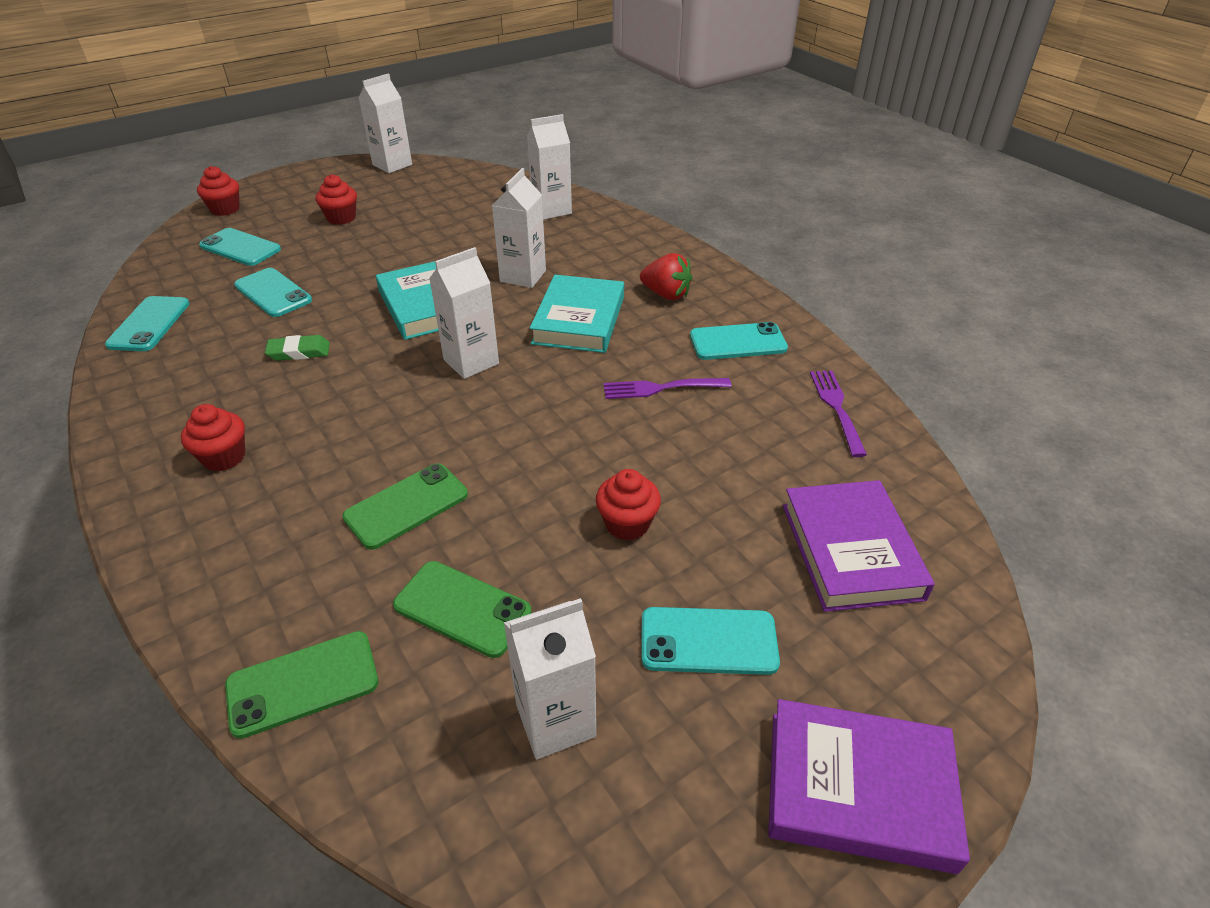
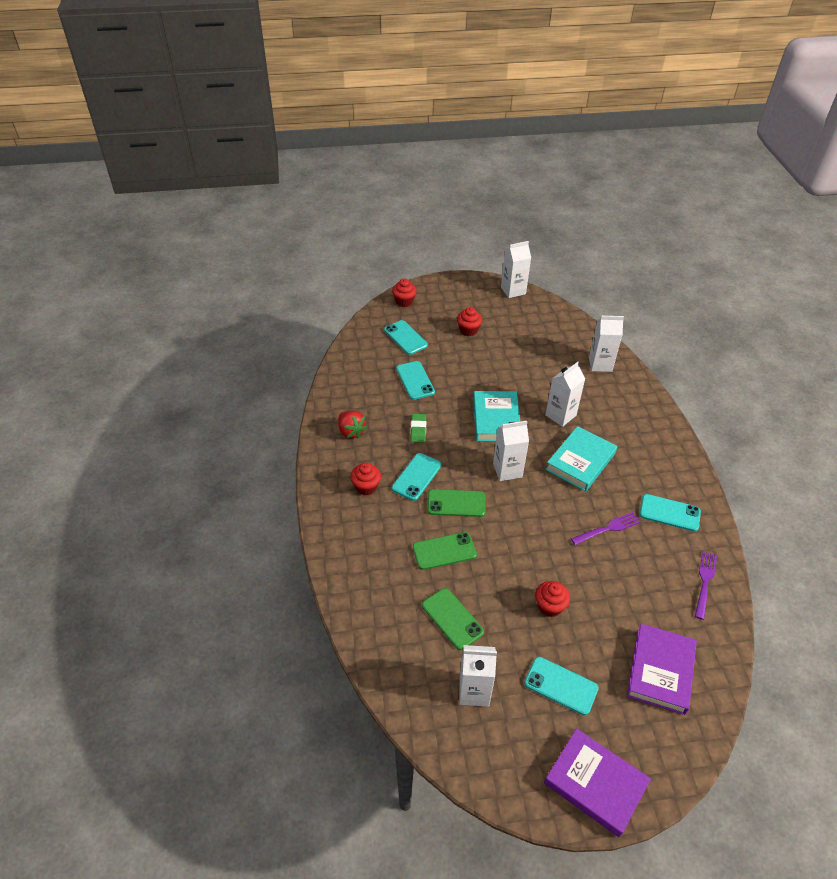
camera: 25 degrees right, 5 degrees up
(149, 324) = (347, 382): turquoise phone -> turquoise phone (416, 477)
(299, 352) = (418, 430): green eraser -> green eraser turned 75 degrees clockwise
(303, 683) = (373, 625): green phone -> green phone (456, 503)
(662, 388) = (607, 529): purple fork -> purple fork turned 135 degrees clockwise
(666, 294) = (642, 460): red strawberry -> red strawberry (351, 431)

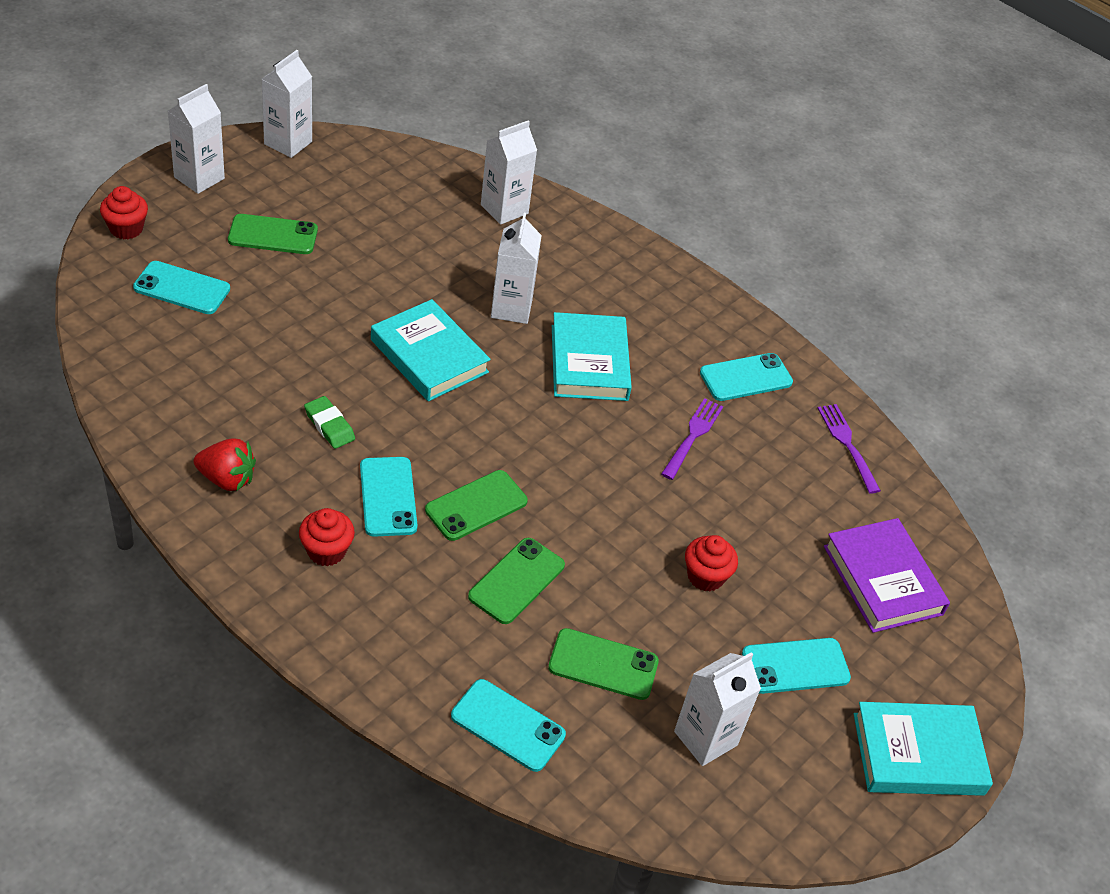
camera: 45 degrees left, 0 degrees up
(415, 380) = (258, 351): turquoise phone -> turquoise phone (508, 725)
(468, 330) = (273, 235): red cupcake -> green phone
(507, 470) = (505, 422): white carton -> white carton (199, 178)
(595, 783) = (918, 754): purple book -> turquoise book

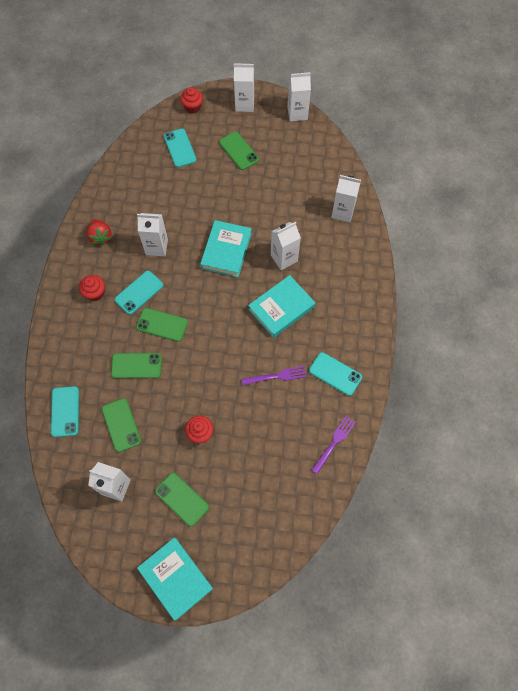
camera: 60 degrees right, 20 degrees up
(329, 425) = (156, 247): green eraser -> white carton
(795, 666) = (182, 499): turquoise phone -> green phone
(882, 580) = (263, 507): purple book -> none

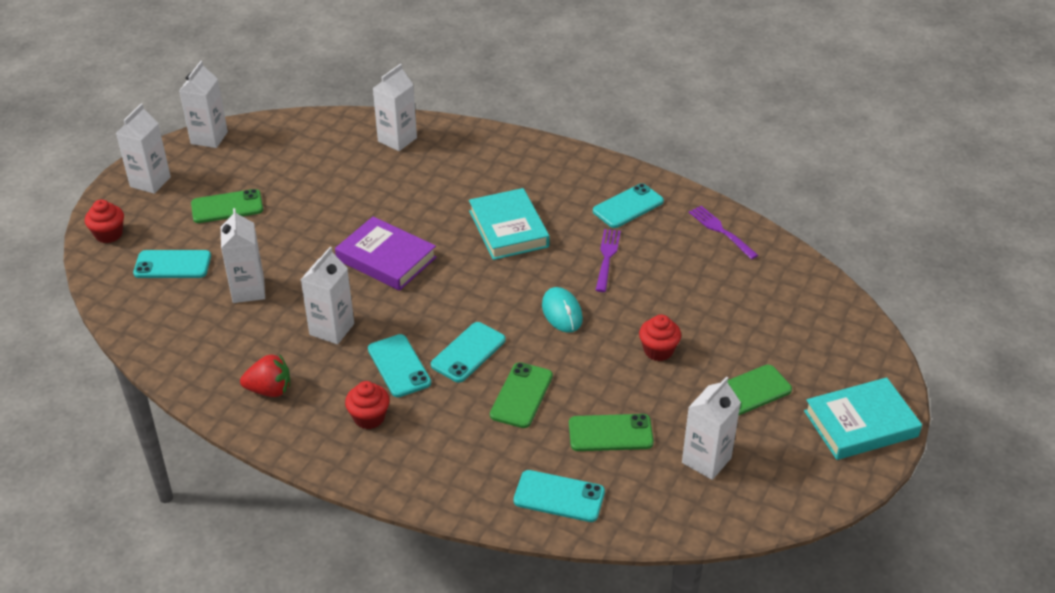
camera: 70 degrees left, 25 degrees down
(162, 325) = (468, 352): green phone -> turquoise phone
(215, 365) = (562, 312): none -> turquoise mouse
(226, 251) = (386, 258): turquoise book -> purple book
(284, 258) = (433, 207): white carton -> white carton (248, 290)

